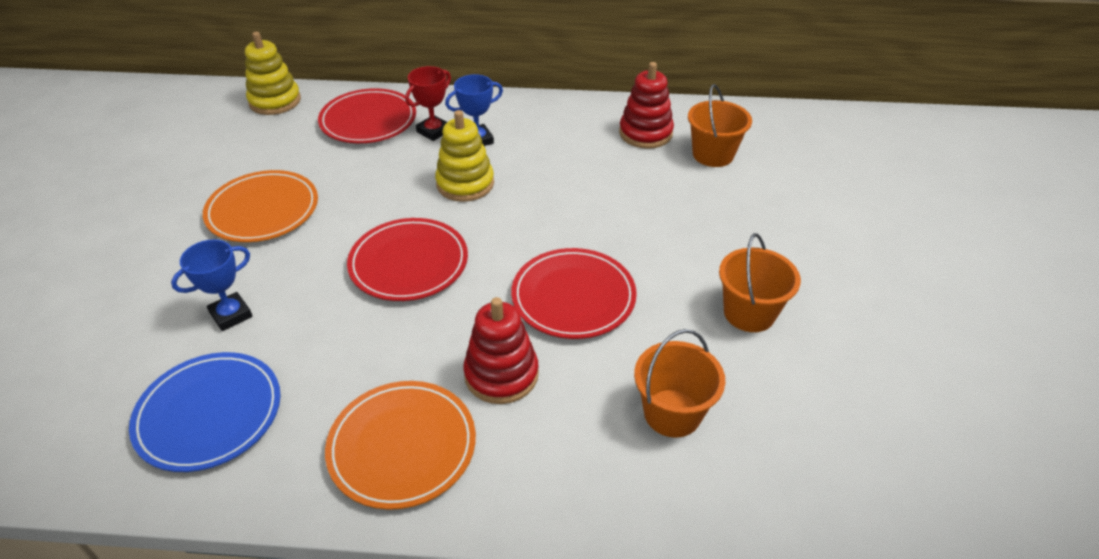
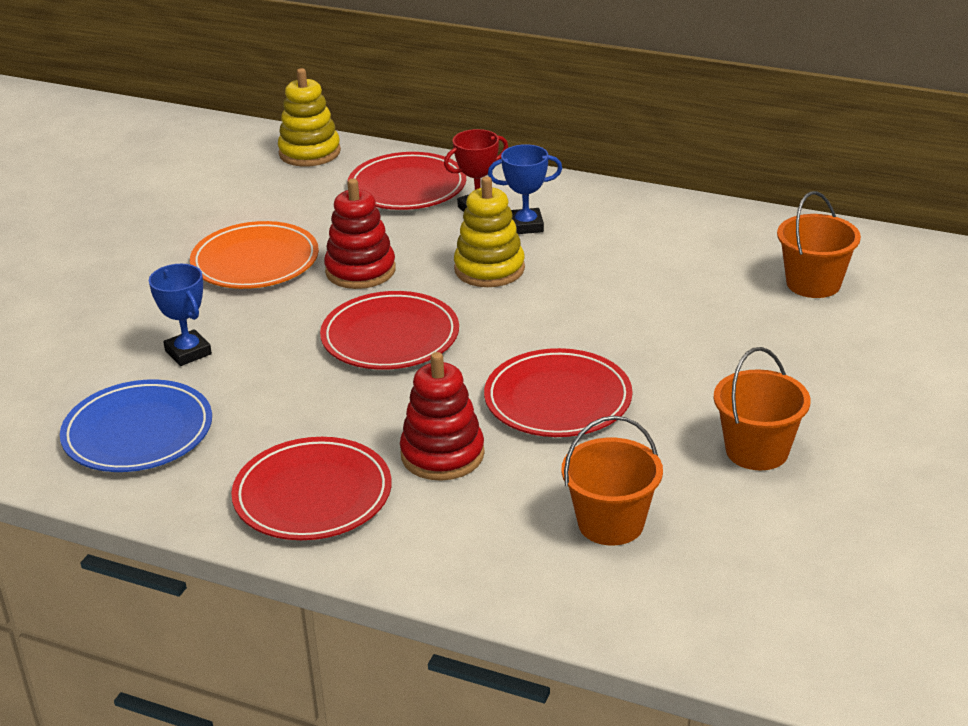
camera: 20 degrees right, 10 degrees down
(231, 315) = (188, 352): blue trophy -> blue trophy turned 75 degrees clockwise
(402, 446) = (312, 495): orange plate -> red plate
(645, 133) = (739, 248): red stacking toy -> red stacking toy (360, 271)

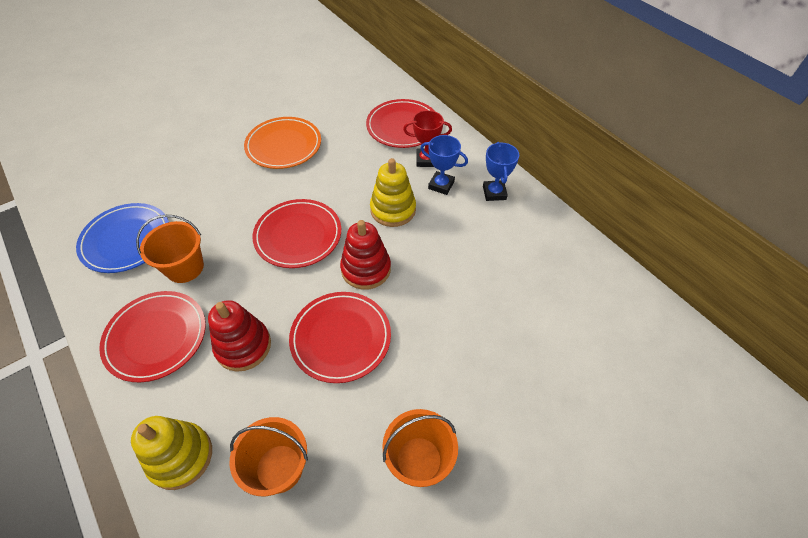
camera: 30 degrees right, 20 degrees up
(188, 352) = (197, 195): blue trophy -> blue trophy (494, 193)
(309, 152) = (376, 80): yellow stacking toy -> yellow stacking toy (180, 457)
(360, 271) = (327, 177): red stacking toy -> red stacking toy (366, 269)
(813, 283) = (578, 323): orange bucket -> orange bucket (185, 267)

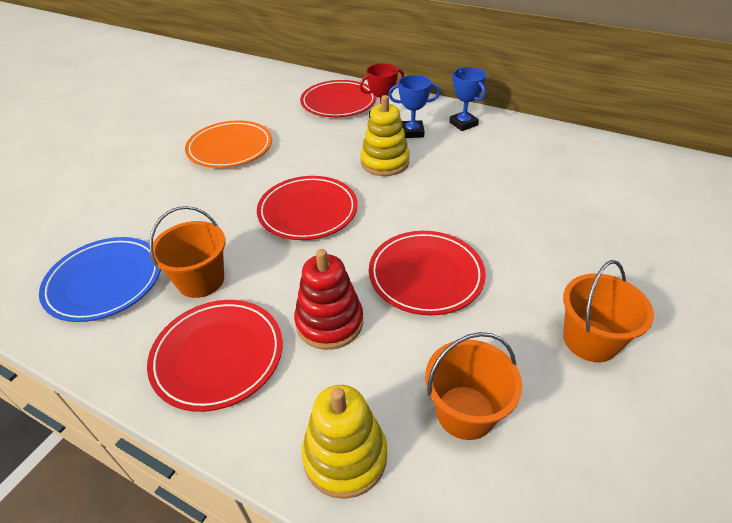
camera: 25 degrees left, 10 degrees down
(366, 269) = (400, 213): red stacking toy -> none

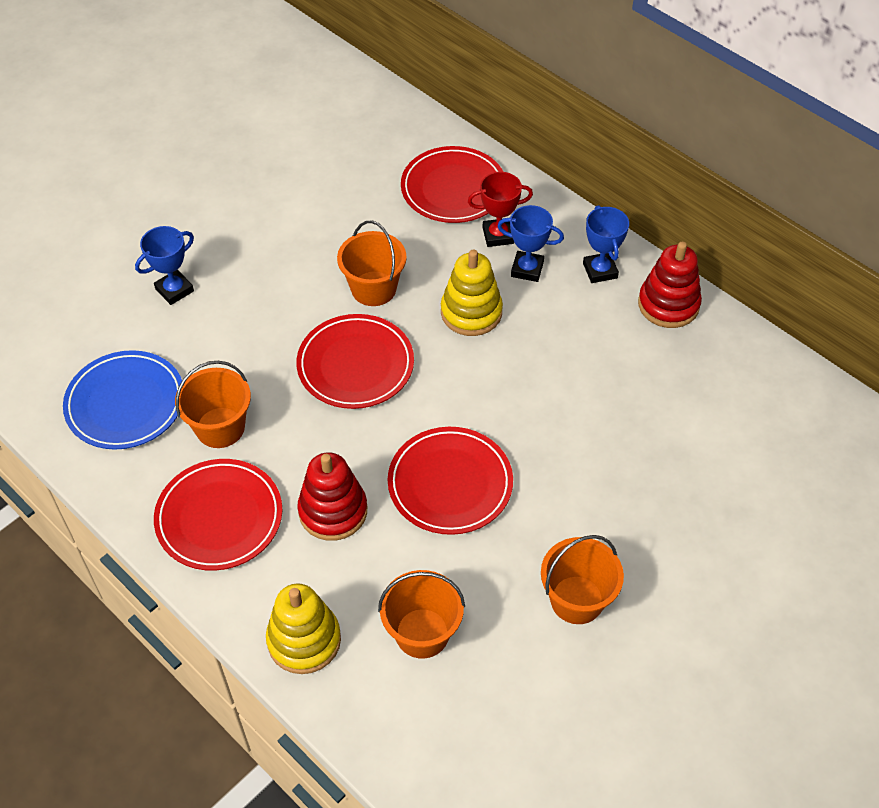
camera: 15 degrees right, 10 degrees up
(139, 194) = (174, 290): none -> blue trophy
(230, 148) = (292, 240): orange plate -> none
(303, 163) = (373, 289): none -> orange bucket
(521, 132) = (668, 304): none -> red stacking toy

